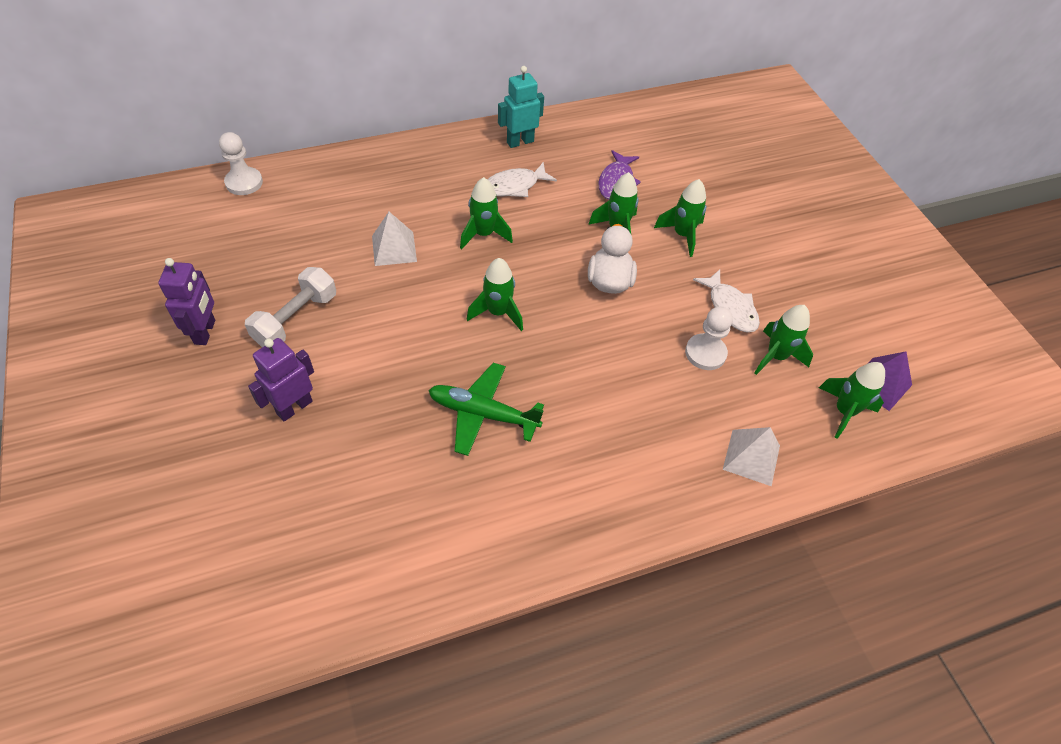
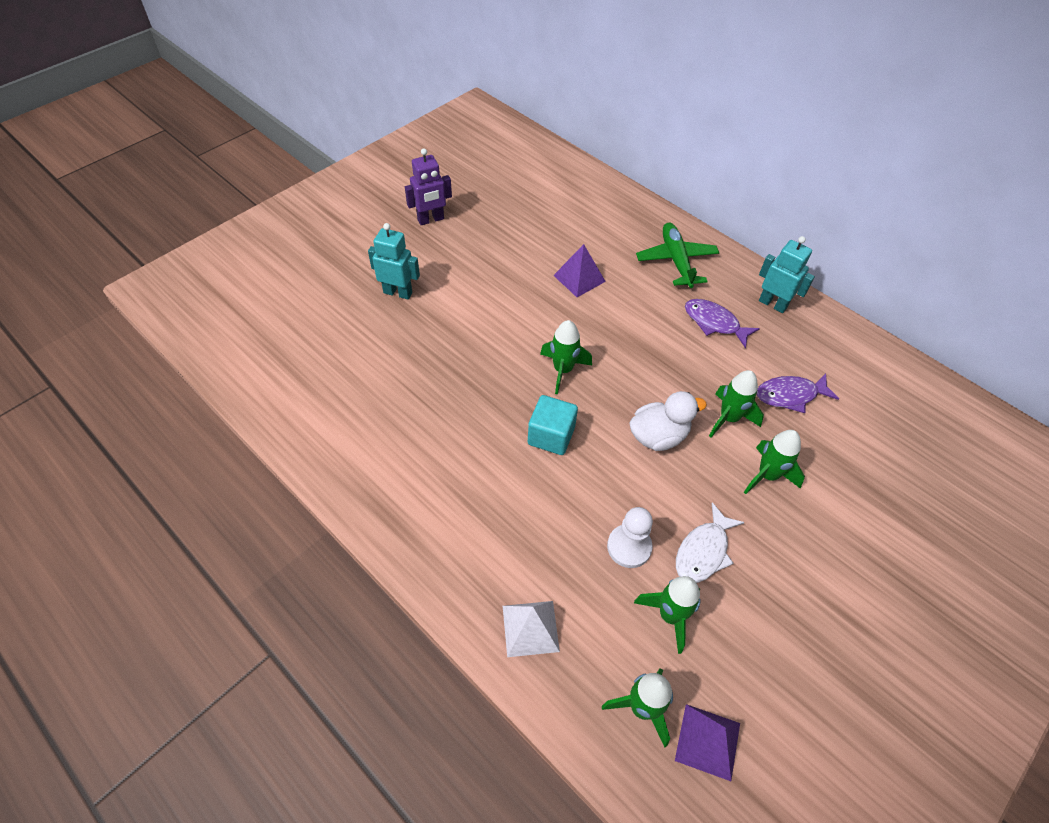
camera: 65 degrees right, 0 degrees up
(244, 182) = (575, 171): white pawn -> none
(294, 407) = (398, 292): purple robot -> turquoise robot
(296, 319) = (472, 257): white dumbbell -> none
(394, 248) = (579, 278): white pyramid -> purple pyramid
(483, 234) = (639, 326): green rocket -> none
(483, 413) = (456, 402): green plane -> green plane (676, 260)
(515, 186) = (714, 323): white fish -> purple fish
(566, 355) = (551, 436): none -> turquoise cube

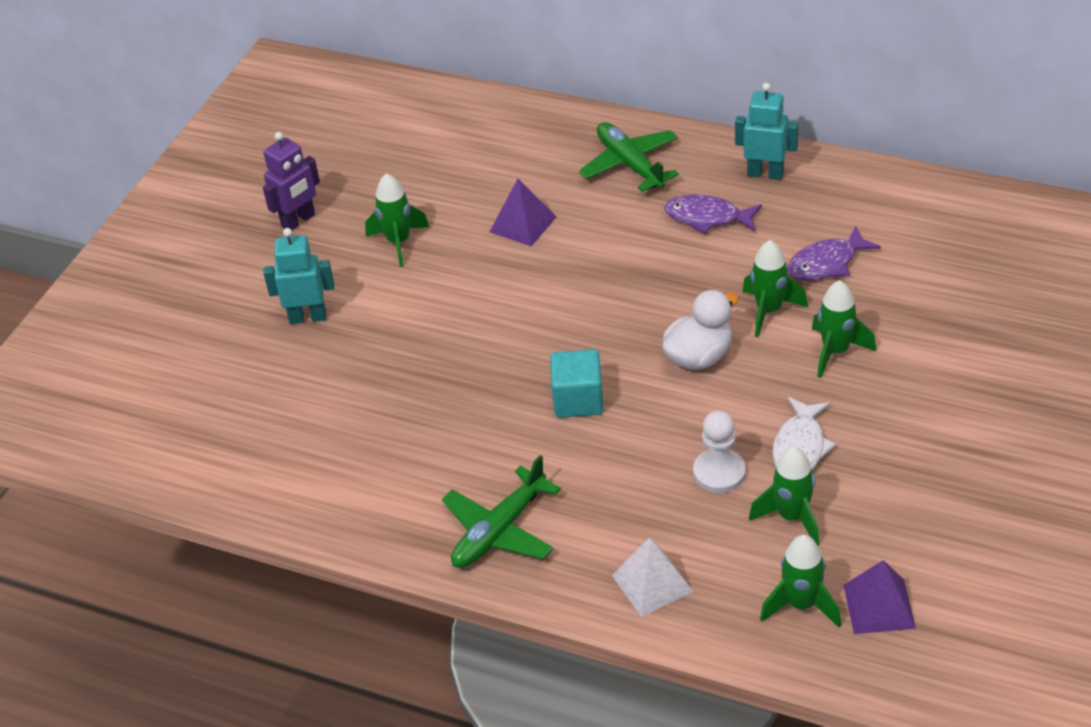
camera: 15 degrees left, 10 degrees down
(438, 525) = (499, 531): none -> green plane
(563, 370) = (556, 329): green rocket -> green rocket (399, 242)

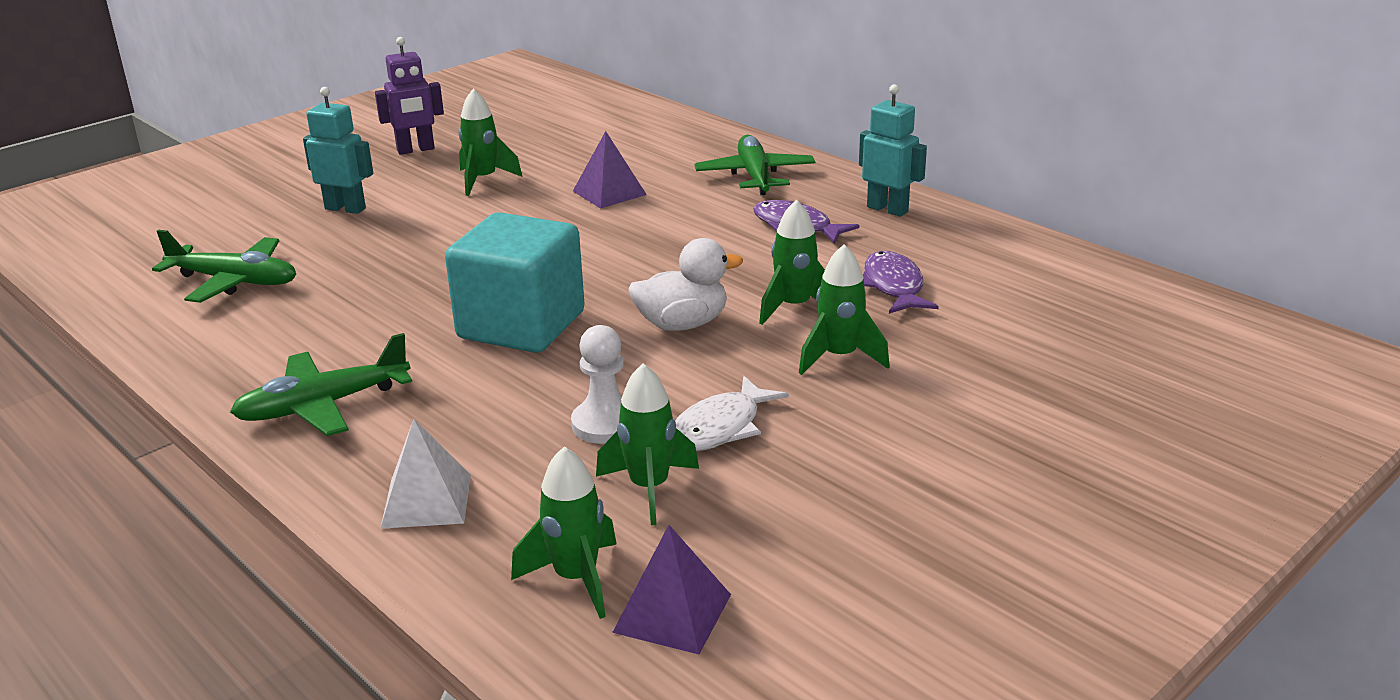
camera: 20 degrees right, 15 degrees down
(297, 433) = (234, 281): none -> green plane
(578, 400) = (521, 325): turquoise cube -> turquoise cube, size x1.70
(826, 263) = (893, 286): purple fish -> purple fish turned 90 degrees clockwise

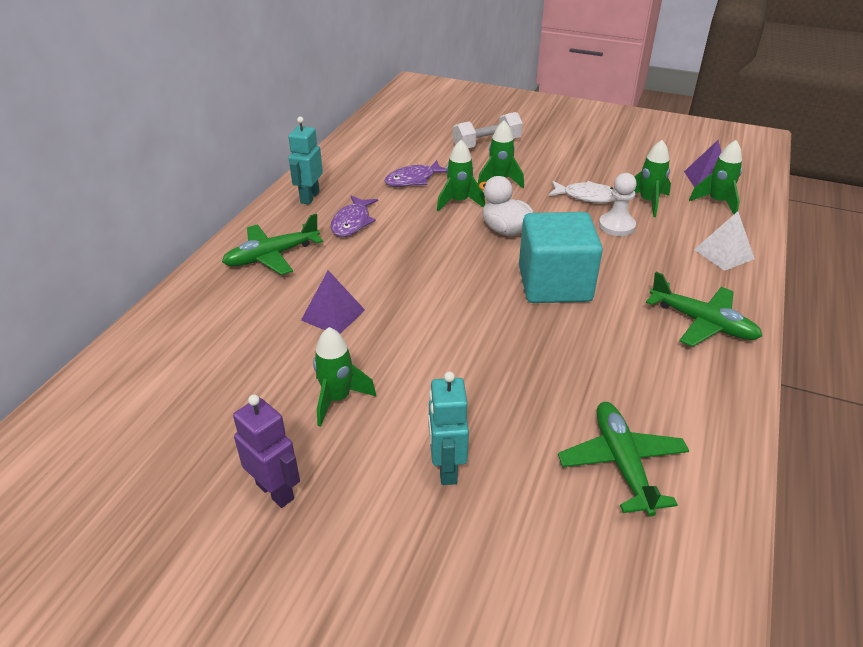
camera: 115 degrees left, 10 degrees up
(1000, 381) = (487, 144): none -> white dumbbell

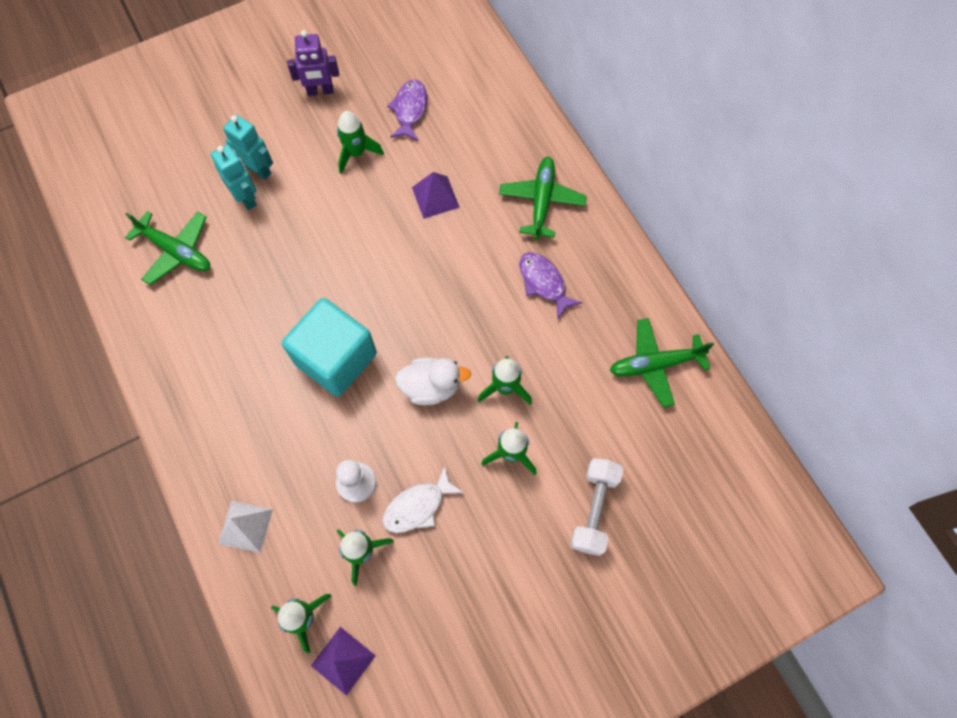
camera: 130 degrees right, 30 degrees up
(309, 197) = (614, 277): turquoise robot -> turquoise robot (246, 198)
(413, 180) = (576, 381): purple fish -> purple fish (410, 110)
(702, 323) = (207, 414): green plane -> green plane (655, 364)

